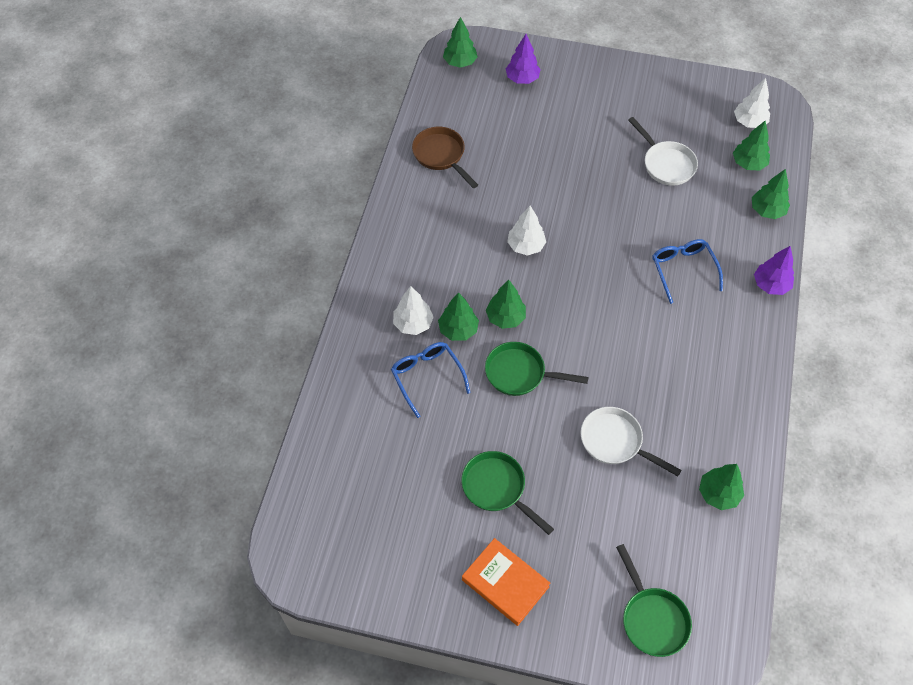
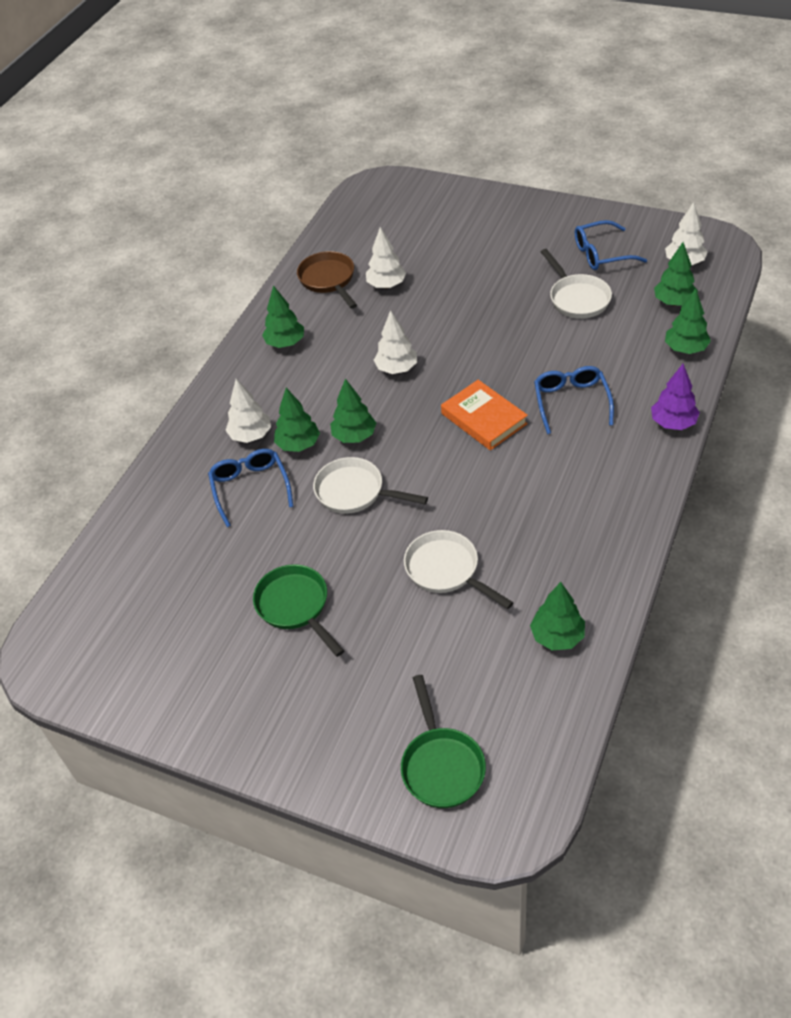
camera: 15 degrees right, 10 degrees down
(460, 62) = (374, 197): green tree -> green tree (285, 343)
(495, 158) = (386, 285): none -> white tree
(505, 583) = (276, 707): orange book -> orange book (484, 418)
(520, 373) = (355, 492): green pan -> white pan
(522, 79) = (436, 214): purple tree -> none
(677, 116) = (601, 254): none -> blue glasses

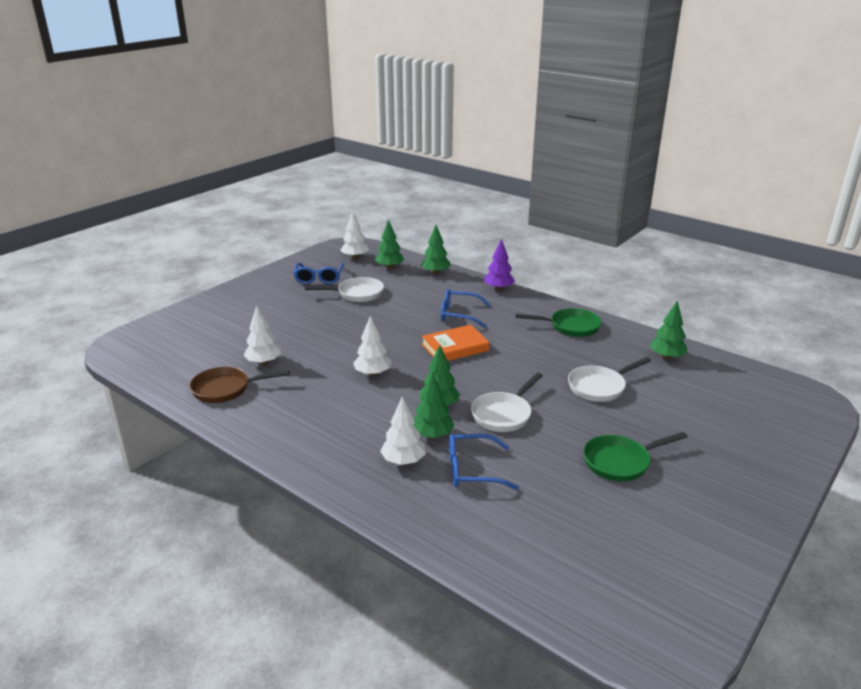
camera: 80 degrees left, 20 degrees down
(285, 343) = (291, 425): green tree -> none
(441, 765) = (773, 417): green pan -> green pan (570, 327)

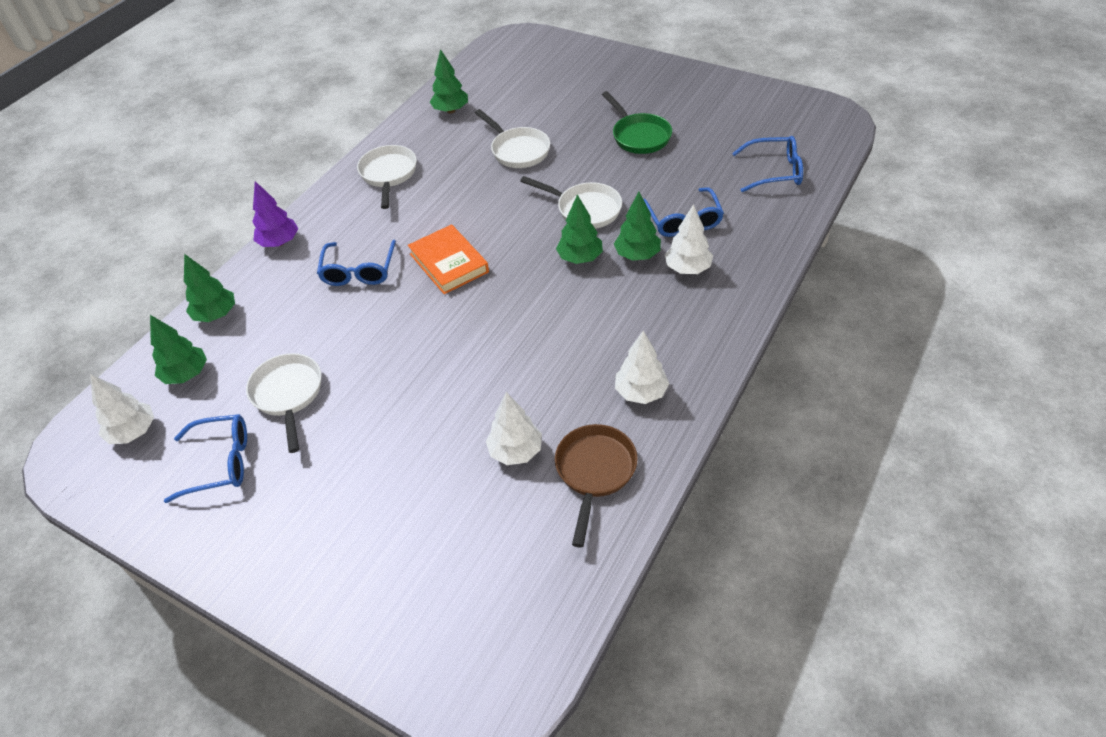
camera: 95 degrees left, 20 degrees up
(226, 389) = (594, 472): brown pan -> brown pan turned 150 degrees counterclockwise
(373, 374) = (524, 326): white tree -> white tree (641, 392)
(542, 555) = (774, 171): none -> blue glasses
(570, 327) = (388, 175): green pan -> white pan

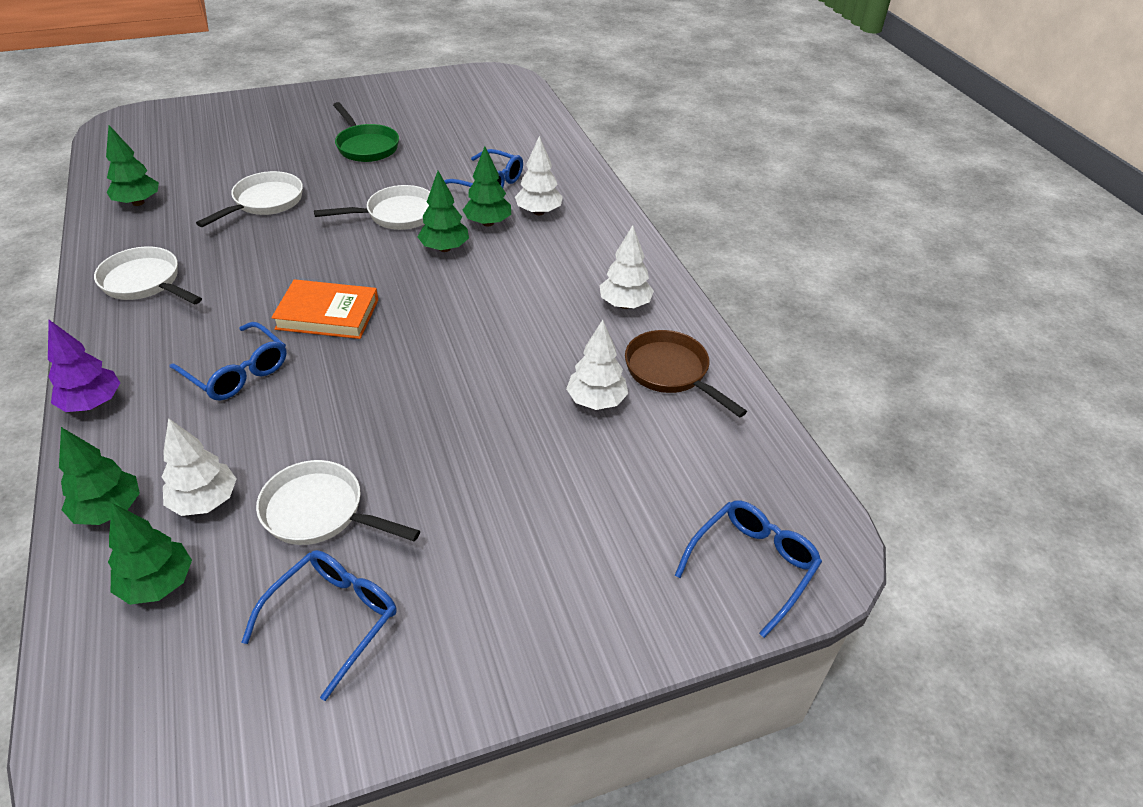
camera: 55 degrees left, 5 degrees down
(133, 432) = (170, 682): white tree -> white tree (205, 501)
(518, 150) = (264, 202): white pan -> white pan turned 60 degrees counterclockwise
(639, 136) = (366, 146): green pan -> green pan turned 45 degrees clockwise
(774, 171) = (508, 125): blue glasses -> blue glasses (752, 565)

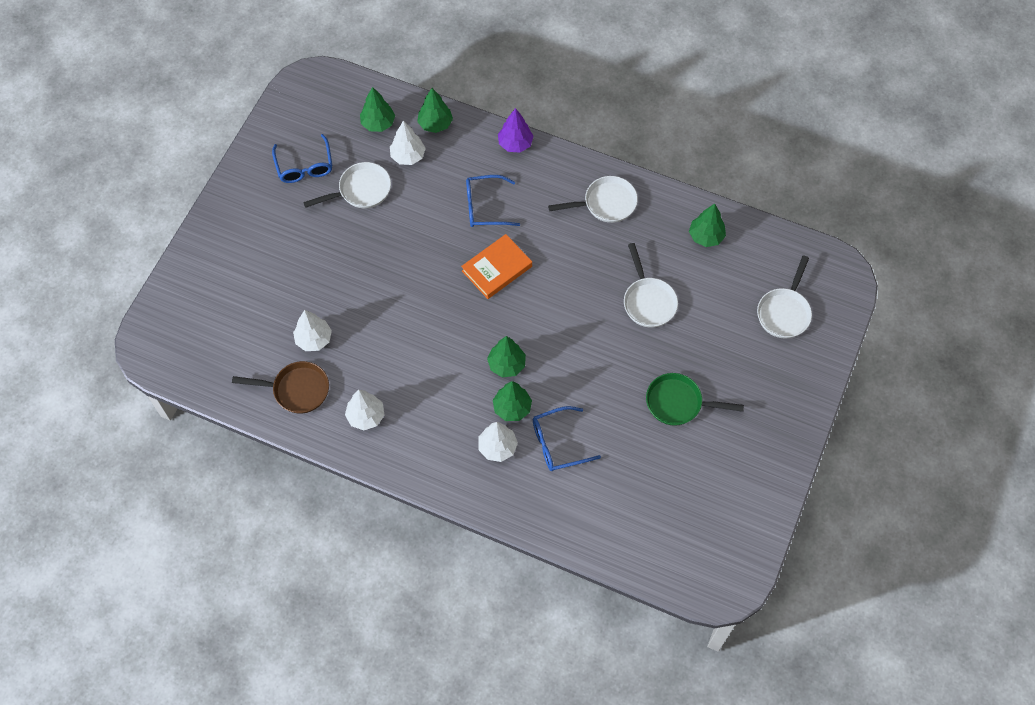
camera: 135 degrees right, 20 degrees up
(396, 215) = (568, 363): white pan -> white pan (784, 312)
(752, 565) = (174, 318): blue glasses -> none

